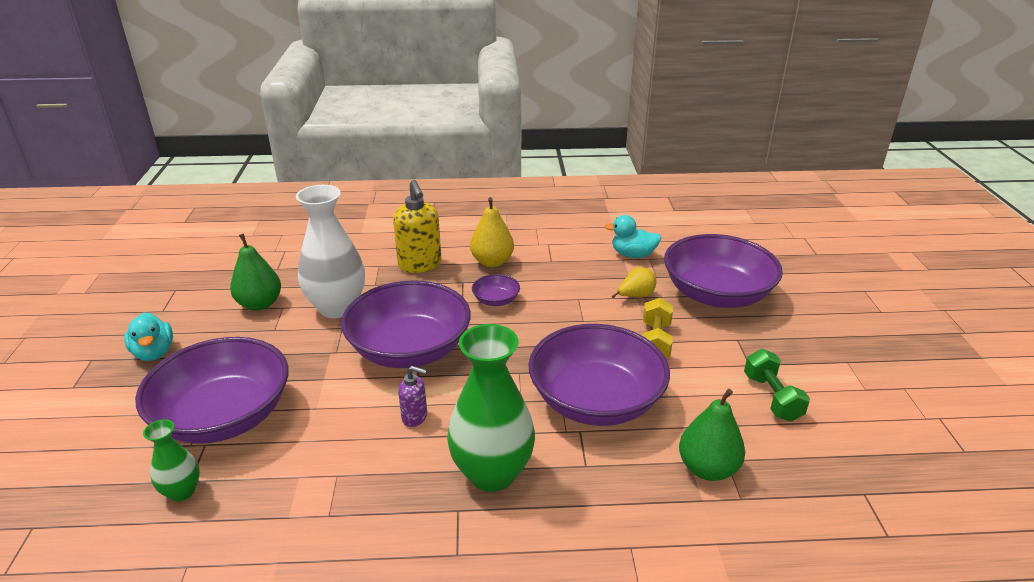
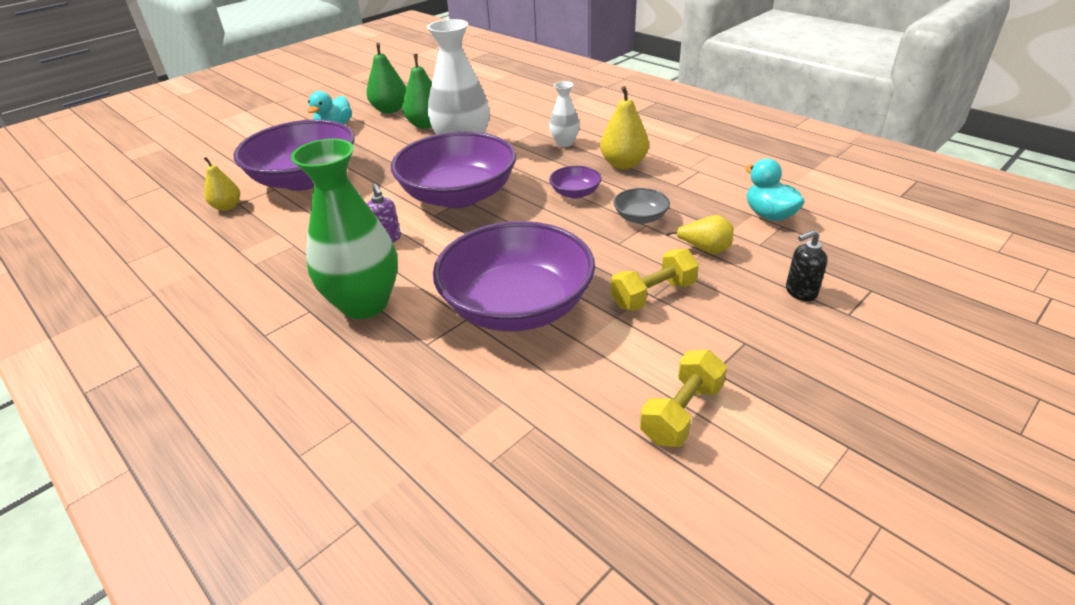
camera: 50 degrees right, 5 degrees up
(182, 491) = (227, 207): green vase -> yellow pear
(420, 265) = (564, 143): yellow soap dispenser -> white vase
(567, 295) = (640, 218): none -> grey bowl
(707, 468) = (507, 418): green pear -> green pear (390, 110)
(716, 294) = (800, 292): purple bowl -> black soap dispenser
(772, 397) = (681, 413): green dumbbell -> yellow dumbbell

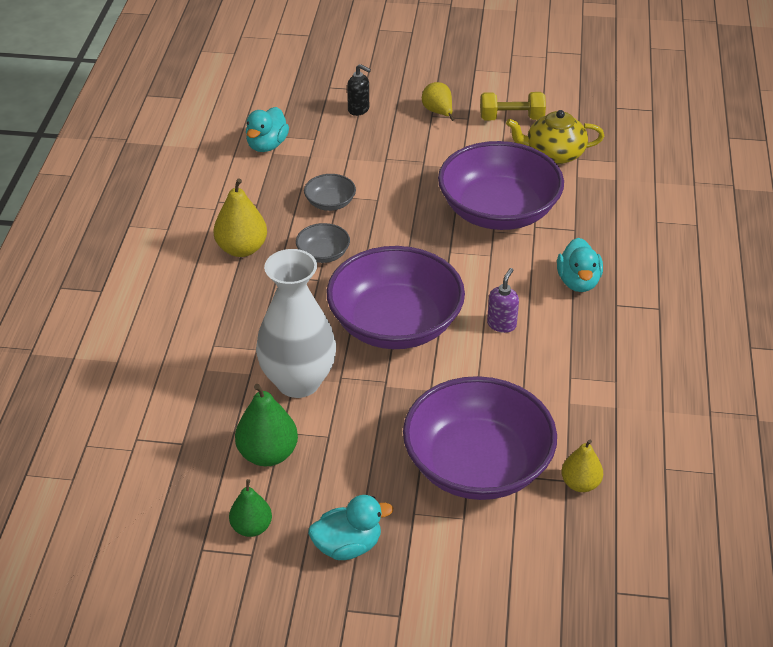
camera: 130 degrees left, 5 degrees up
(364, 304) = (578, 282): green vase -> turquoise duck
(390, 110) = (251, 527): green pear -> green pear, size x0.65
(564, 143) = (226, 308): white vase -> none
(566, 408) = (554, 154): none -> yellow teapot
(575, 193) = (323, 254): purple bowl -> grey bowl
(653, 295) = (423, 161): yellow dumbbell -> none
(705, 249) = (346, 159): yellow pear -> yellow pear (438, 112)

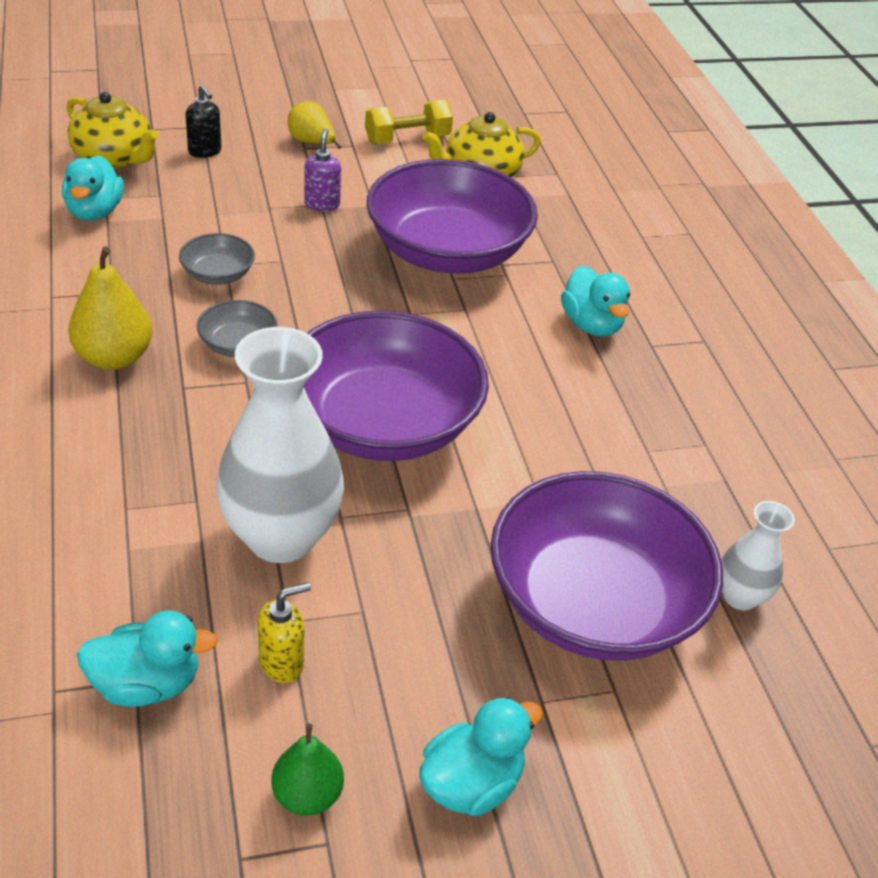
camera: 25 degrees left, 0 degrees up
(187, 447) = (147, 684): none -> turquoise duck
(268, 454) = (282, 663): green pear -> yellow soap dispenser
(294, 106) = (114, 157): none -> yellow teapot
(359, 109) = (205, 151): black soap dispenser -> black soap dispenser turned 45 degrees clockwise
(501, 324) = (525, 397): purple soap dispenser -> purple soap dispenser (322, 204)
(580, 484) = (740, 596): yellow pear -> white vase

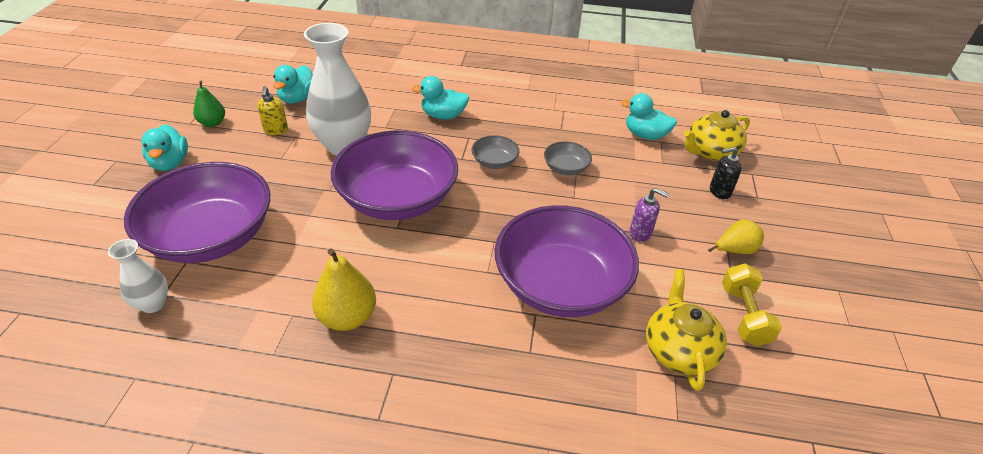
camera: 115 degrees right, 0 degrees up
(114, 357) = (503, 121): yellow pear -> yellow pear (347, 317)
(591, 324) = (436, 342): turquoise duck -> turquoise duck (443, 116)

